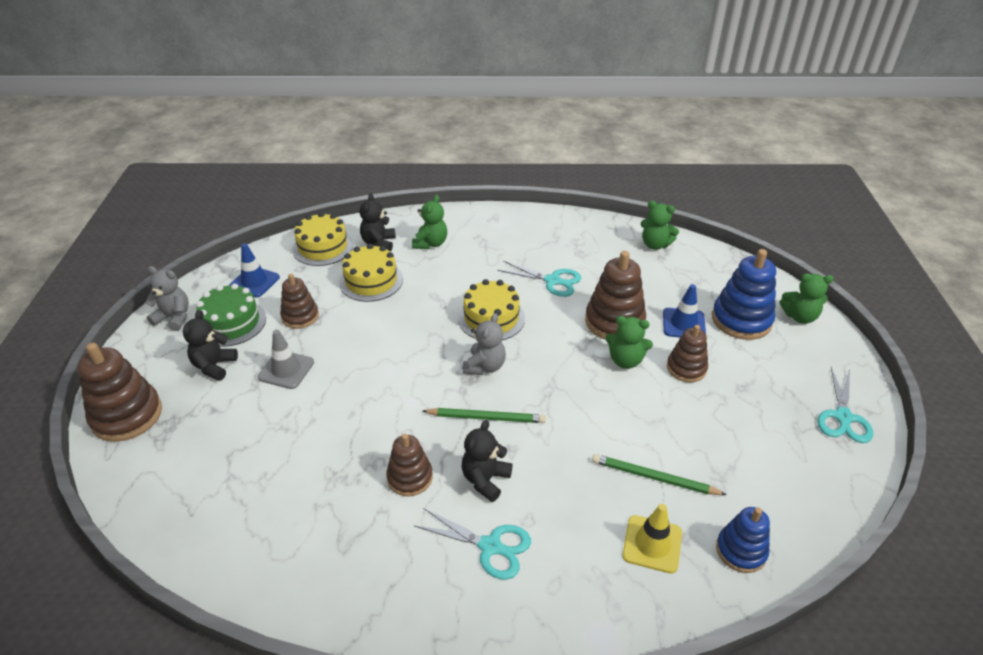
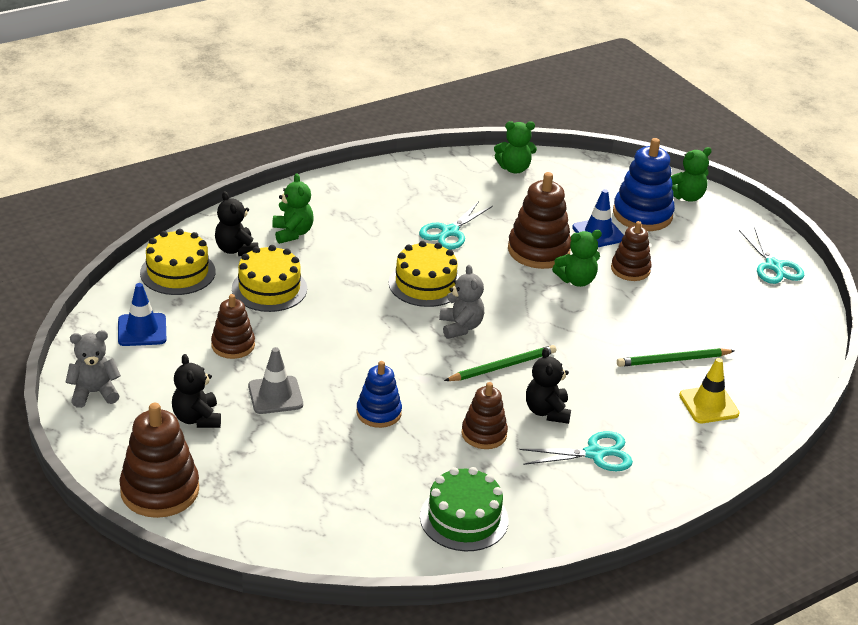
camera: 35 degrees left, 5 degrees down
(231, 323) = (165, 375): green cake -> green cake (464, 518)
(552, 281) = (449, 232): turquoise scissors -> turquoise scissors turned 135 degrees clockwise
(741, 550) = (771, 384): blue stacking toy -> blue stacking toy (378, 413)

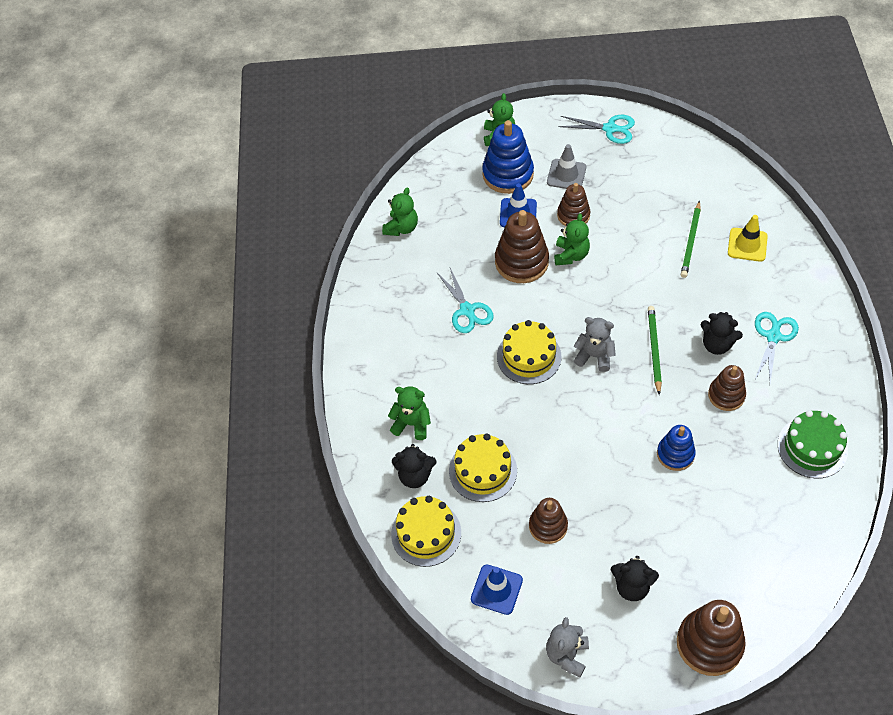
camera: 55 degrees left, 20 degrees up
(275, 395) = (625, 518): grey traffic cone -> grey traffic cone (566, 175)

